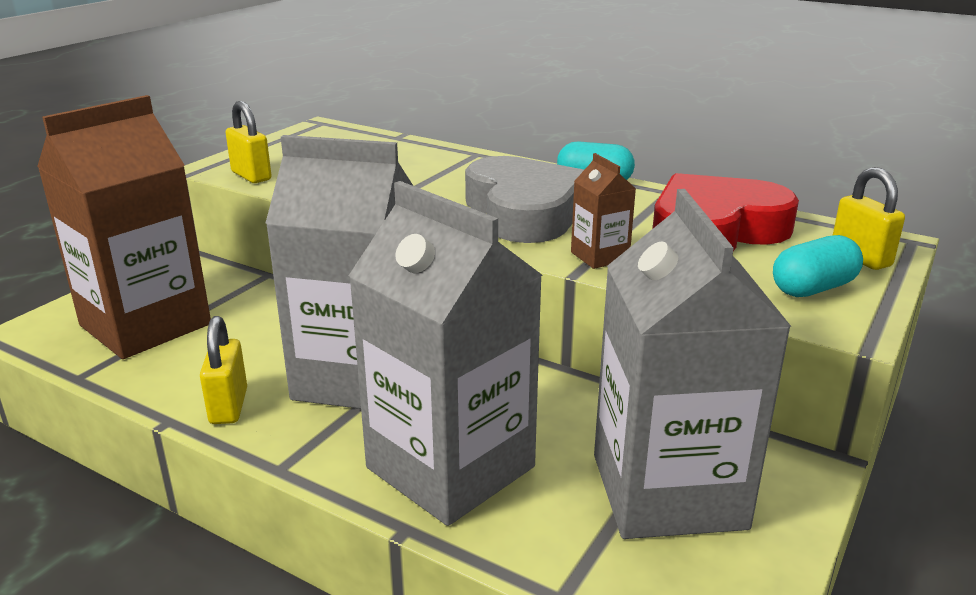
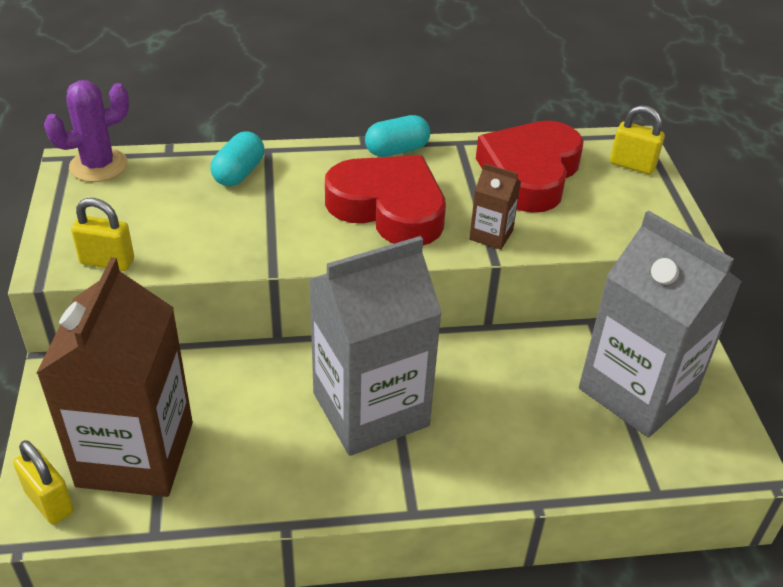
camera: 40 degrees left, 15 degrees up
(228, 406) = (313, 487): yellow padlock -> yellow padlock (49, 502)
(335, 131) = (98, 165): none -> purple cactus
(450, 467) = (512, 446): grey carton -> none
(524, 211) = (389, 208): grey heart -> red heart
(813, 288) = (635, 208): turquoise capsule -> turquoise capsule (239, 173)

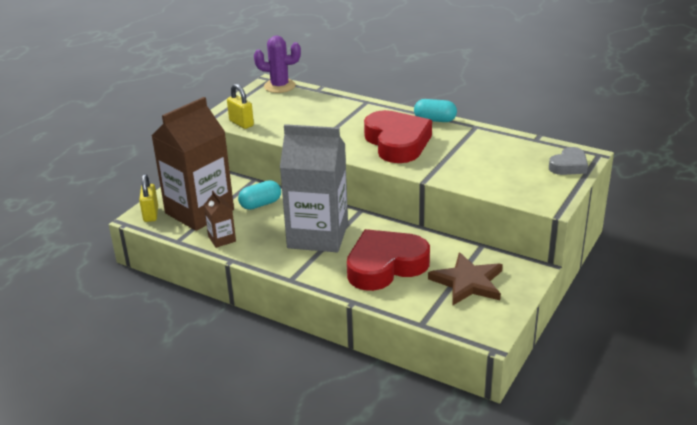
camera: 40 degrees right, 10 degrees down
(239, 173) = (340, 107): turquoise capsule -> turquoise capsule (260, 204)
(491, 235) = (437, 170): brown carton -> brown carton (222, 239)
(530, 173) = (497, 151): red heart -> red heart (385, 266)
(632, 165) = (569, 166): yellow padlock -> grey heart
(637, 391) = (468, 282): grey carton -> brown star

